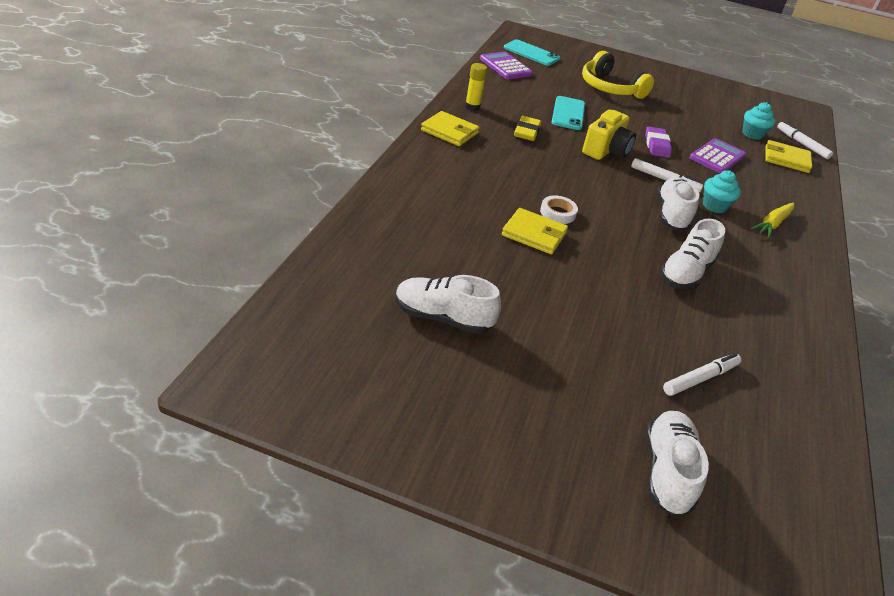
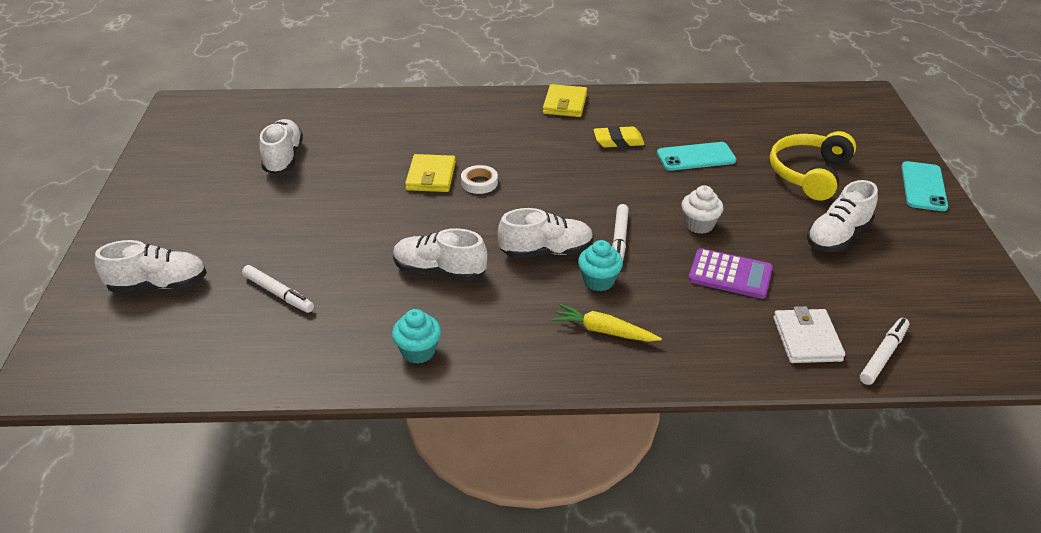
camera: 75 degrees right, 0 degrees up
(472, 107) = (631, 104): yellow glue stick -> none
(505, 67) = (754, 103): purple calculator -> none
(531, 53) = (818, 111): turquoise phone -> turquoise phone (923, 186)
(606, 150) = (640, 192): yellow camera -> none
(656, 145) = (699, 225): purple eraser -> white cupcake
(684, 109) = (837, 236): none -> white shoe
(752, 134) = (845, 302): turquoise cupcake -> turquoise cupcake (418, 351)
(786, 159) = (807, 339): yellow wallet -> white wallet

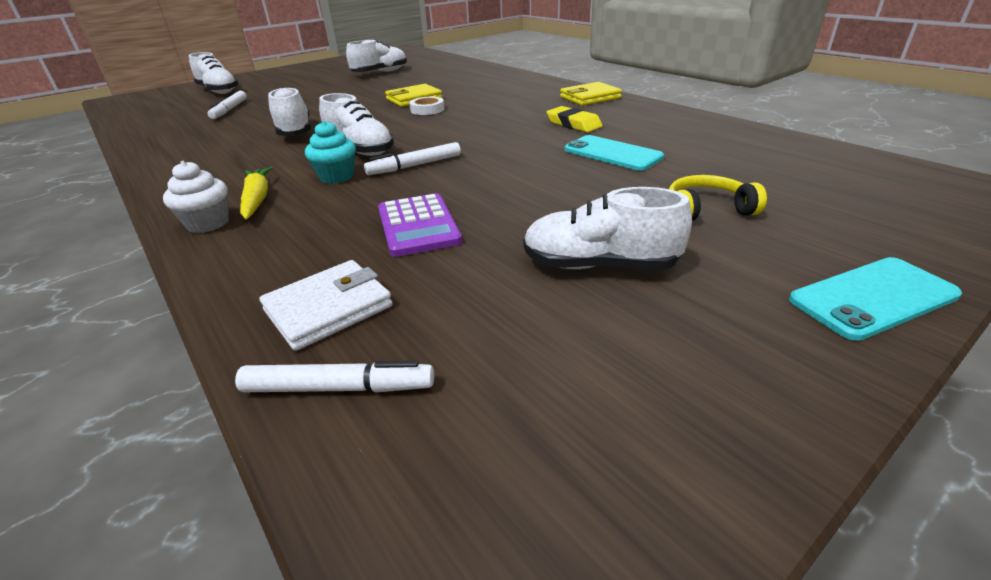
camera: 55 degrees right, 5 degrees down
(418, 351) = (185, 154): turquoise cupcake -> none
(699, 225) = (491, 187): white cupcake -> white cupcake (208, 223)
(809, 174) = (707, 210): yellow headphones -> yellow headphones, size x0.61

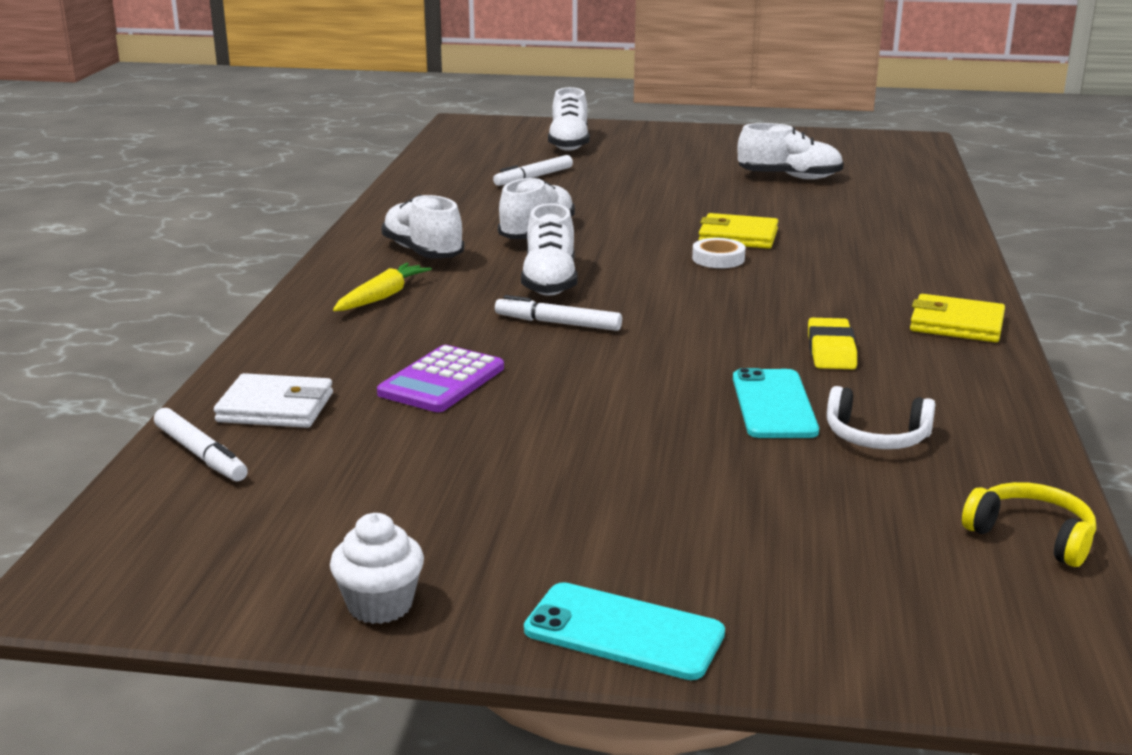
camera: 45 degrees right, 10 degrees down
(208, 223) = (318, 303): white cupcake -> white cupcake (380, 605)
(336, 177) = (475, 303): turquoise cupcake -> none
(599, 265) = (492, 485): white shoe -> white shoe (423, 252)
(682, 146) = (876, 437): none -> white headphones
(707, 210) = (700, 502): yellow headphones -> yellow headphones (1031, 536)

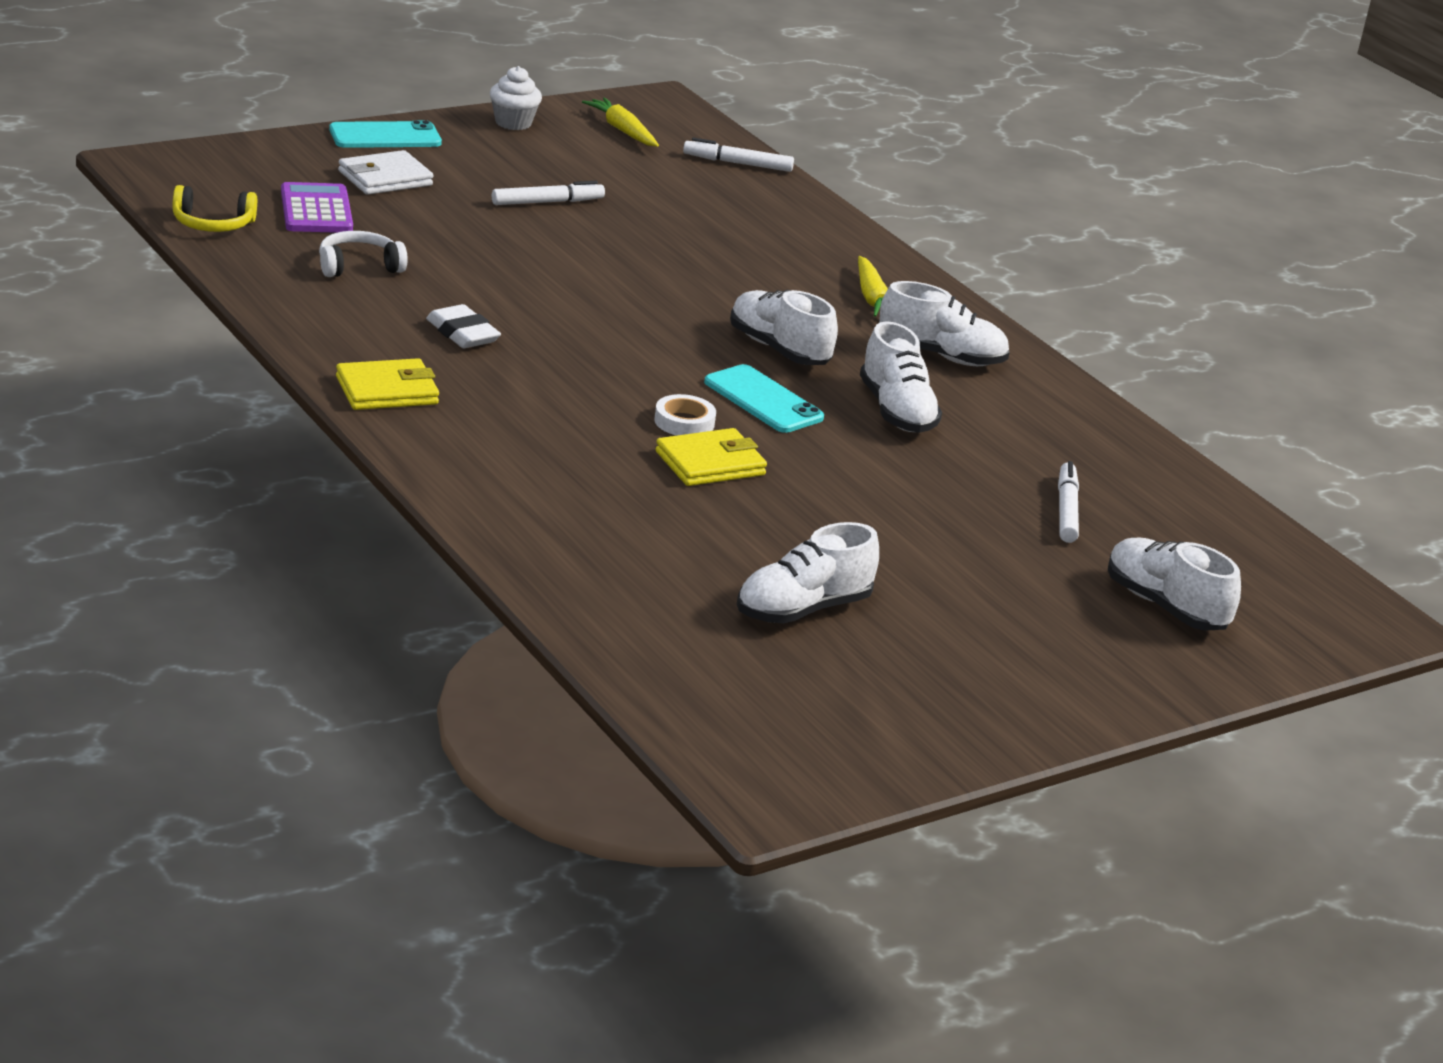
camera: 135 degrees right, 5 degrees up
(244, 545) = (622, 130): none -> yellow carrot
(275, 407) = (757, 197): white wallet -> white wallet (385, 178)
(442, 381) = (694, 239): purple calculator -> purple calculator (316, 210)
(558, 323) = (701, 307): white marker -> white marker (547, 202)
(773, 404) = (452, 274): turquoise phone -> turquoise phone (763, 400)
(831, 351) = (462, 333): yellow eraser -> white eraser

